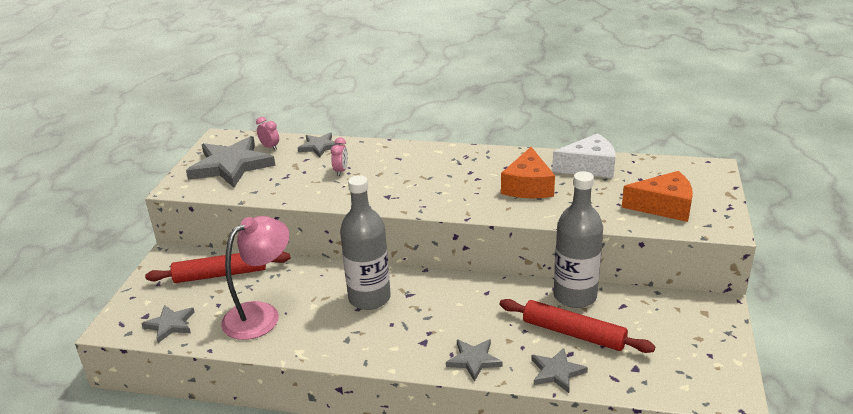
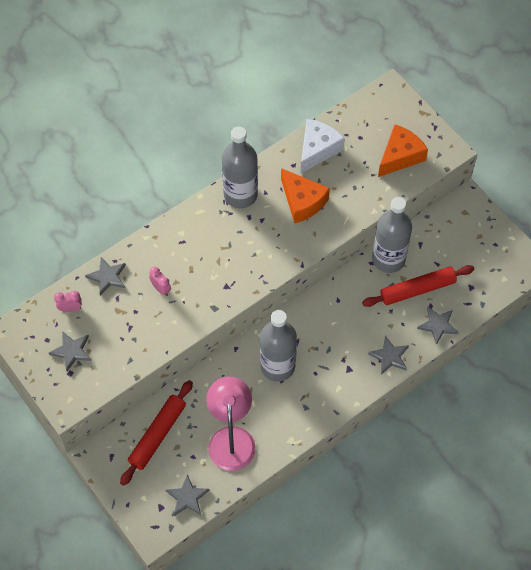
camera: 50 degrees left, 30 degrees up
(231, 166) = (71, 351): grey star -> grey star, size x0.52
(483, 158) = (240, 195): none -> grey bottle

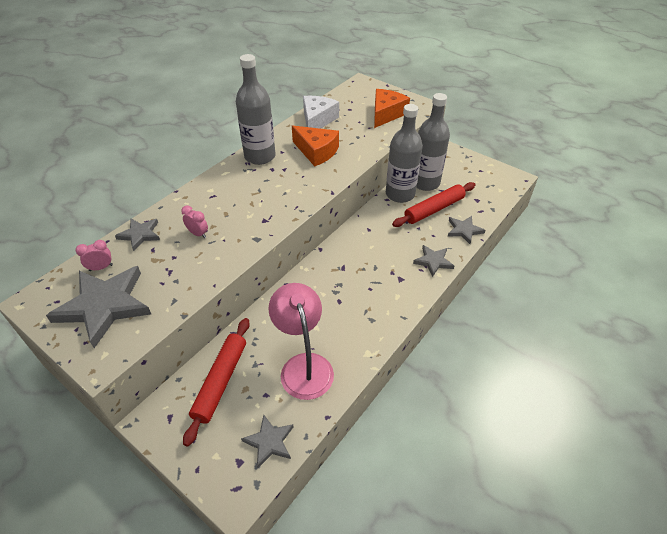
camera: 15 degrees left, 15 degrees down
(71, 351) = (104, 306): grey star -> grey star, size x1.94
(277, 366) = (331, 290): grey bottle -> grey bottle (425, 183)

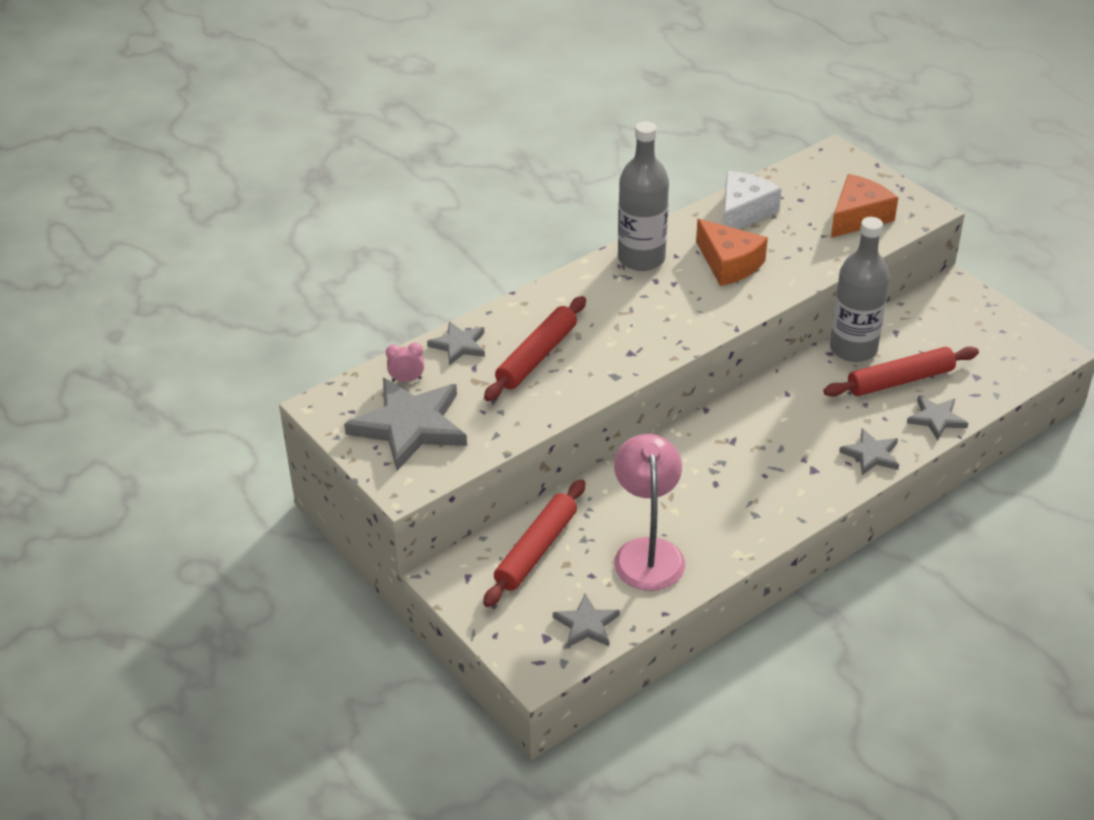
camera: 15 degrees right, 5 degrees down
(198, 234) = (536, 357): pink clock -> red rolling pin
(425, 183) = (901, 337): grey bottle -> none

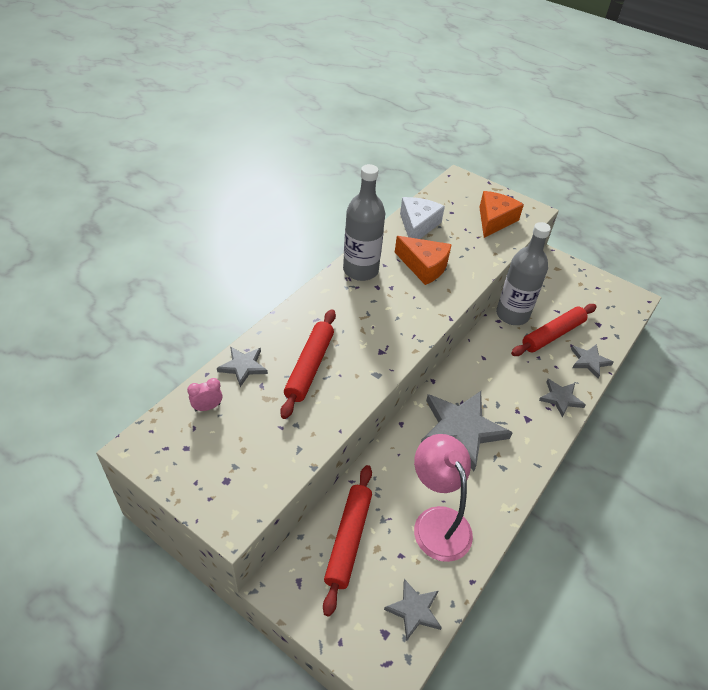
camera: 20 degrees left, 5 degrees up
(410, 426) = (222, 454): grey star -> grey star (461, 430)

